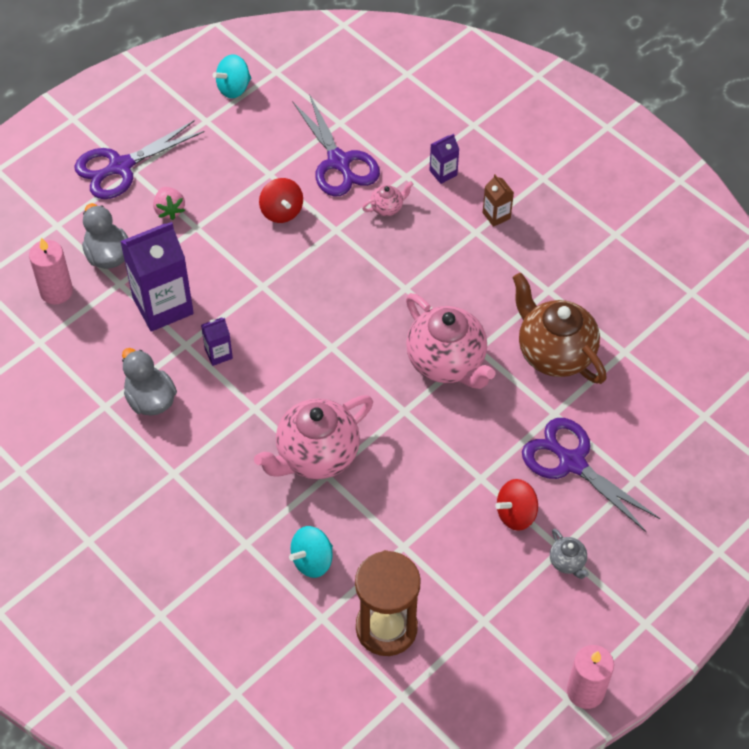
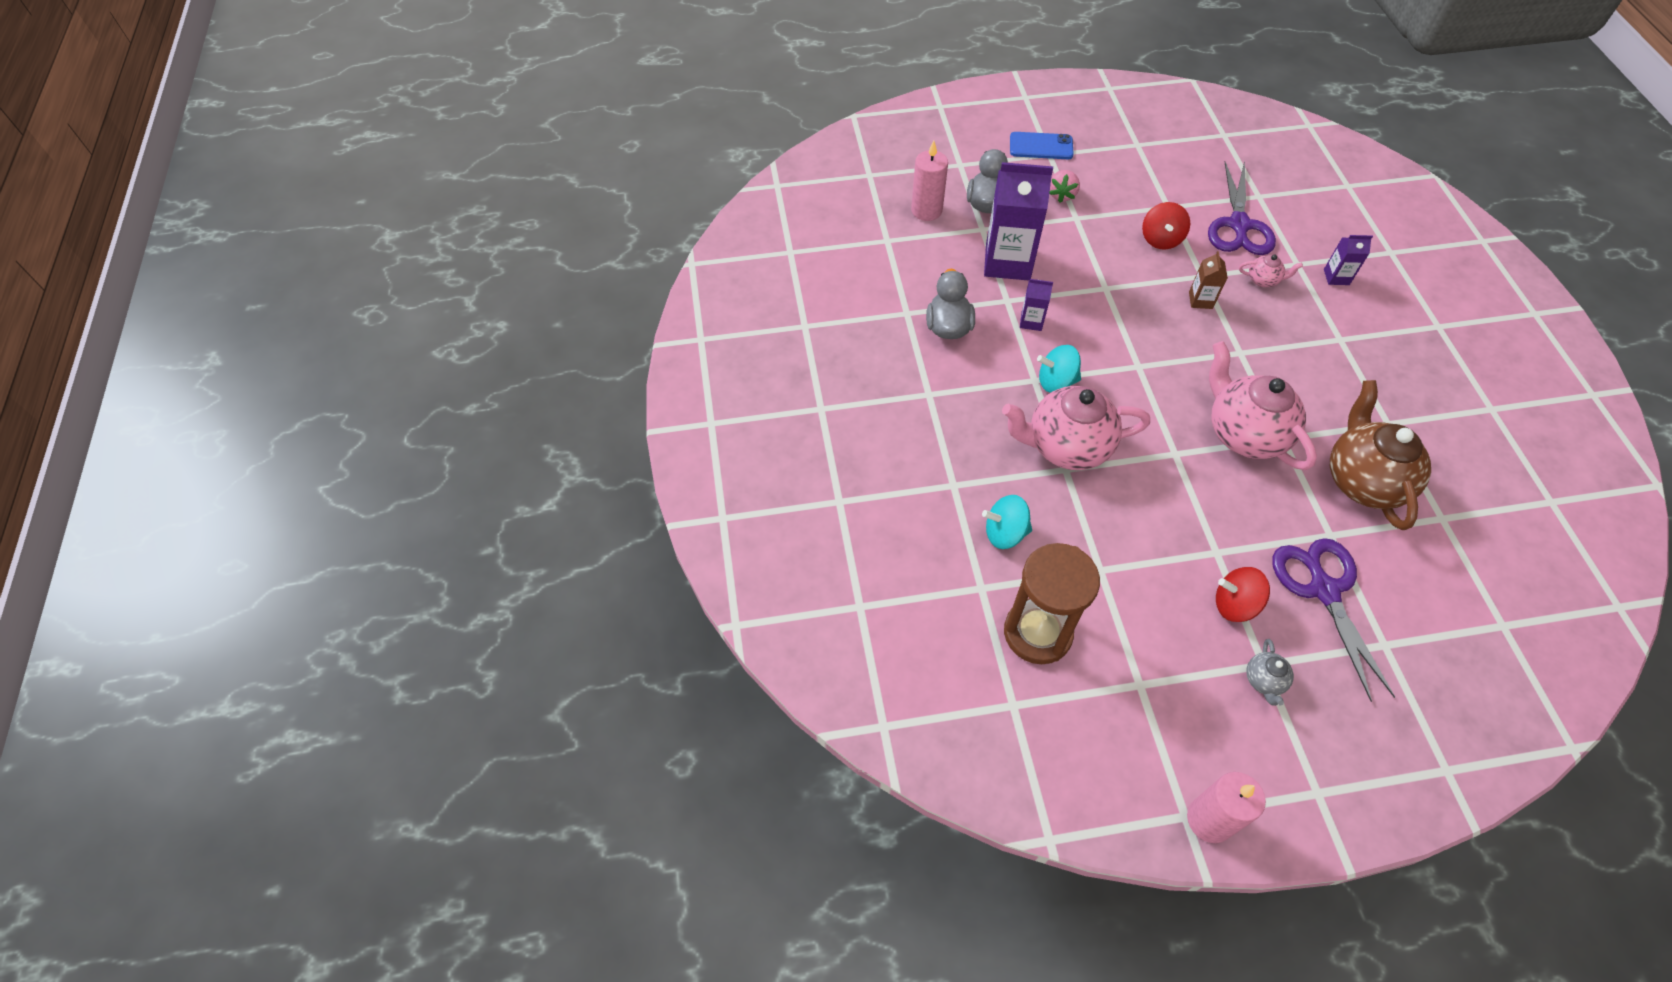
camera: 35 degrees right, 0 degrees up
(120, 167) = (1041, 146): purple scissors -> blue phone
(234, 88) = (1177, 131): turquoise spinning top -> turquoise spinning top (1056, 382)
(447, 362) = (1244, 434): pink teapot -> pink teapot turned 150 degrees clockwise
(496, 215) = (1370, 335): brown carton -> brown carton (1200, 300)

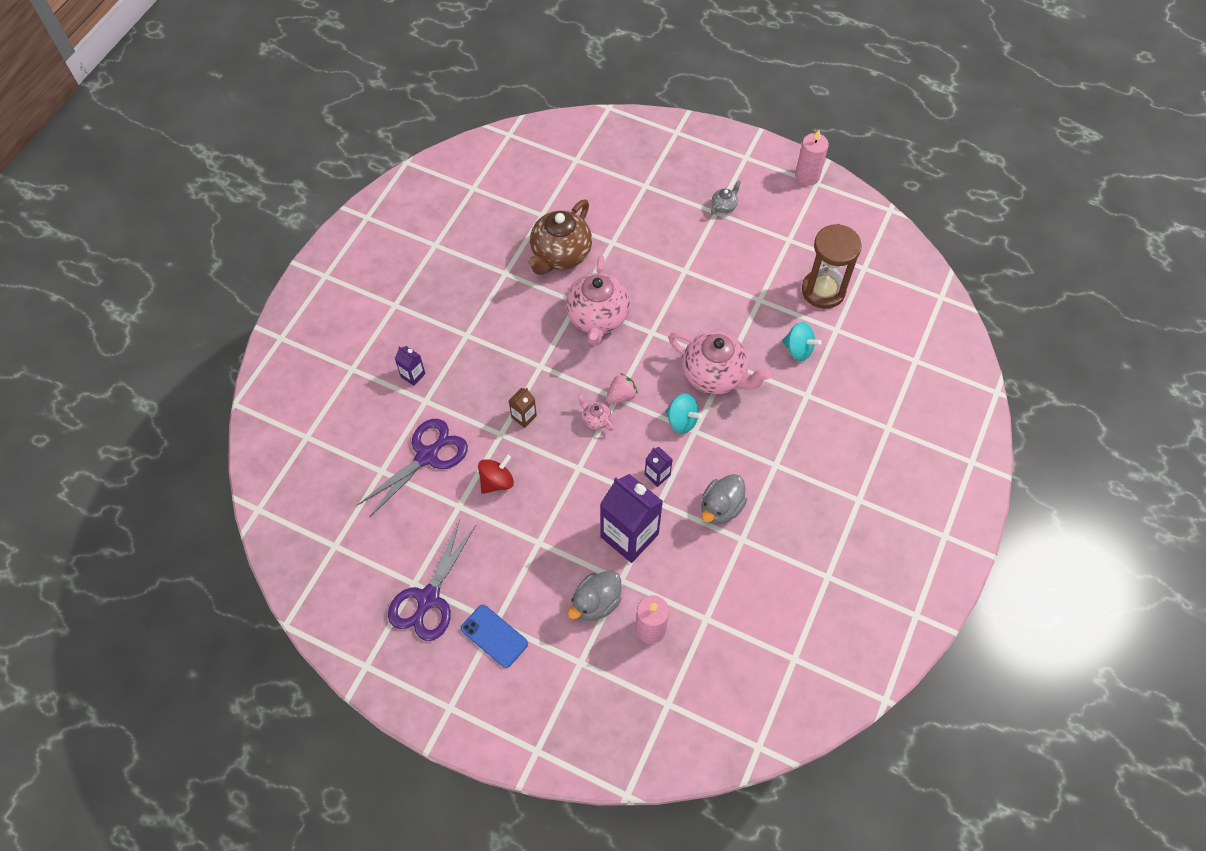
camera: 145 degrees left, 5 degrees up
(1061, 195) = (528, 572): pink strawberry -> pink strawberry (621, 395)
(1234, 605) = (702, 243): red spinning top -> none
(1263, 280) = (464, 404): pink teapot -> pink teapot (596, 420)
(1323, 589) = (647, 222): purple scissors -> purple scissors (428, 599)

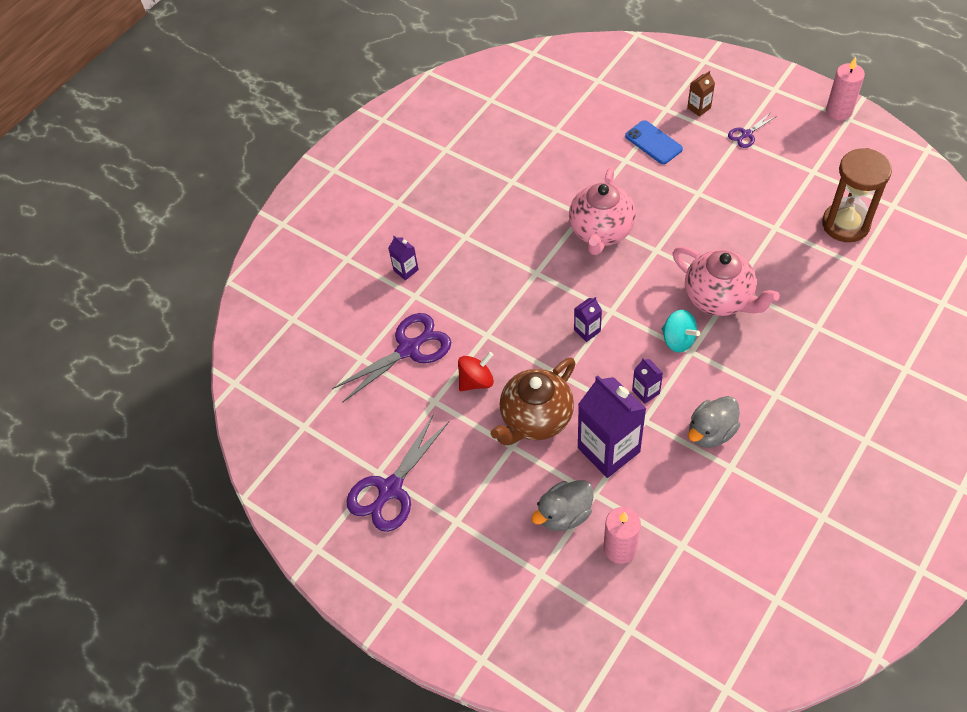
camera: 15 degrees right, 5 degrees down
(494, 636) = (453, 535): blue phone -> blue phone (653, 142)
(524, 416) = (512, 320): brown carton -> brown carton (699, 108)
(560, 255) = (570, 168): brown teapot -> brown teapot (535, 419)
(596, 420) = (587, 331): pink teapot -> purple carton
(621, 395) = (616, 309): pink strawberry -> none
(724, 206) = (746, 134): grey teapot -> purple scissors
(798, 349) = (812, 280): turquoise spinning top -> none

